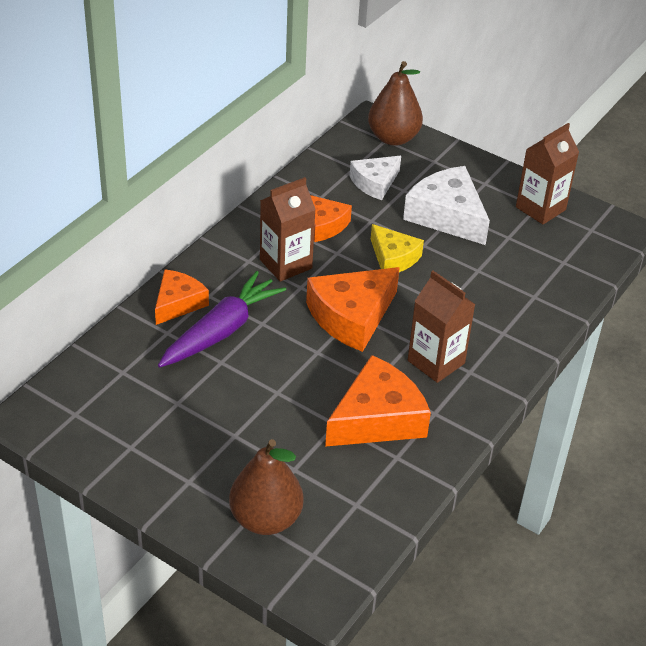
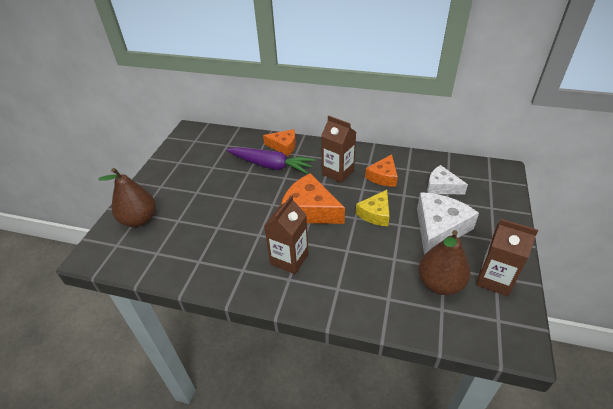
camera: 75 degrees right, 0 degrees up
(377, 418) = (228, 244): orange cheese -> none
(393, 138) = (495, 182): brown pear -> brown pear (440, 283)

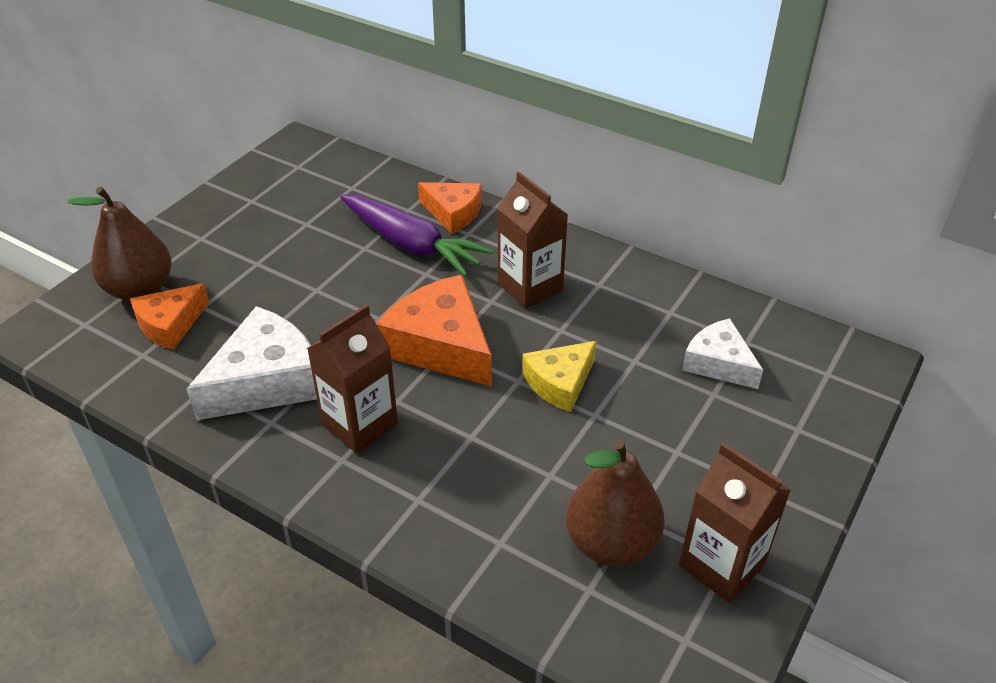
camera: 15 degrees right, 0 degrees up
(383, 176) = (613, 315): orange cheese -> orange cheese (170, 324)
(439, 228) = (668, 441): white cheese -> white cheese (267, 381)

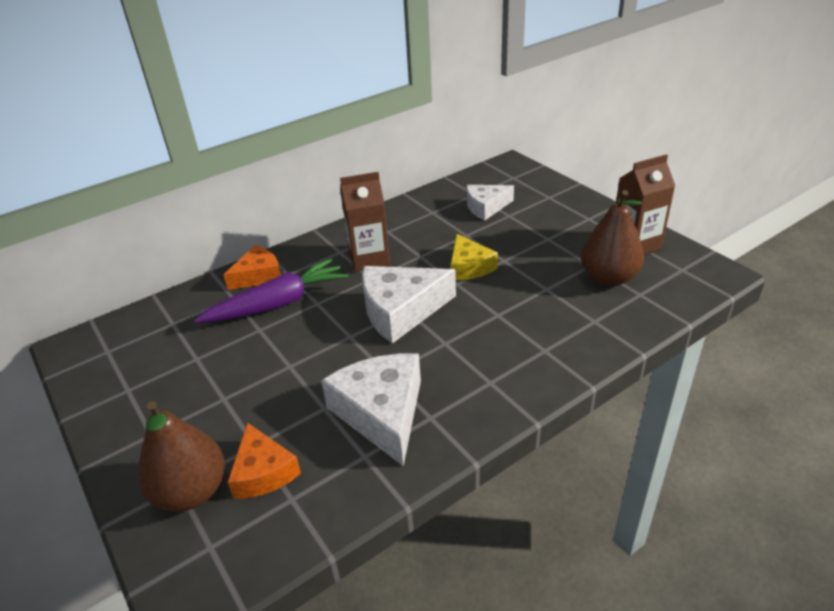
camera: 65 degrees left, 5 degrees down
(360, 424) = (459, 366): brown carton -> none
(440, 345) = (400, 310): orange cheese -> white cheese

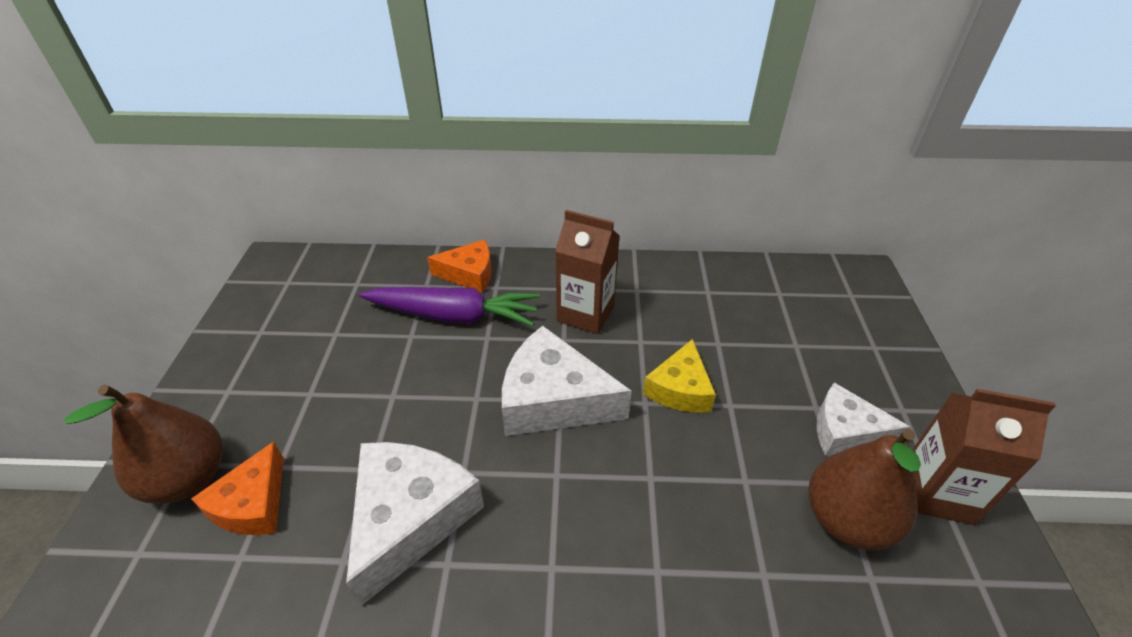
camera: 35 degrees right, 5 degrees up
(486, 207) = (777, 318): white cheese -> white cheese (845, 431)

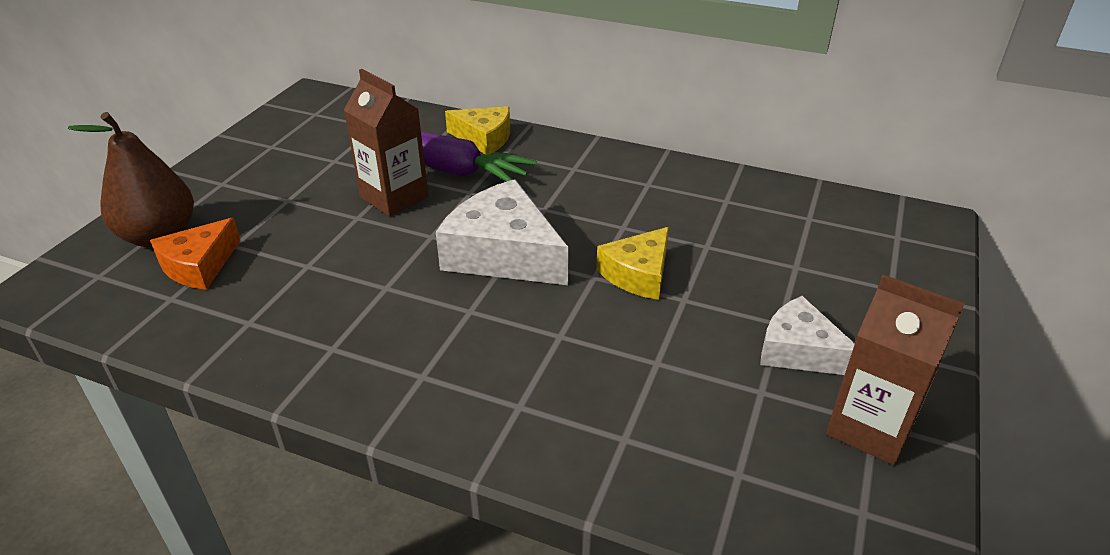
camera: 20 degrees right, 5 degrees down
(410, 518) = (320, 308): white cheese -> none
(469, 274) = (484, 138): orange cheese -> yellow cheese
(585, 314) = (580, 193): brown carton -> brown carton (394, 197)
(847, 520) = (745, 421): brown pear -> none

